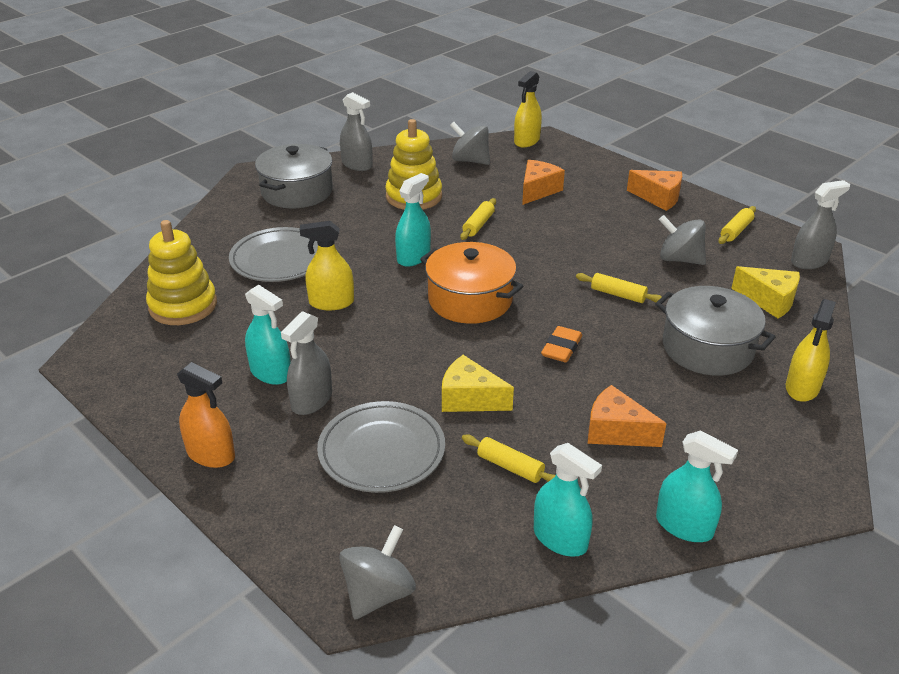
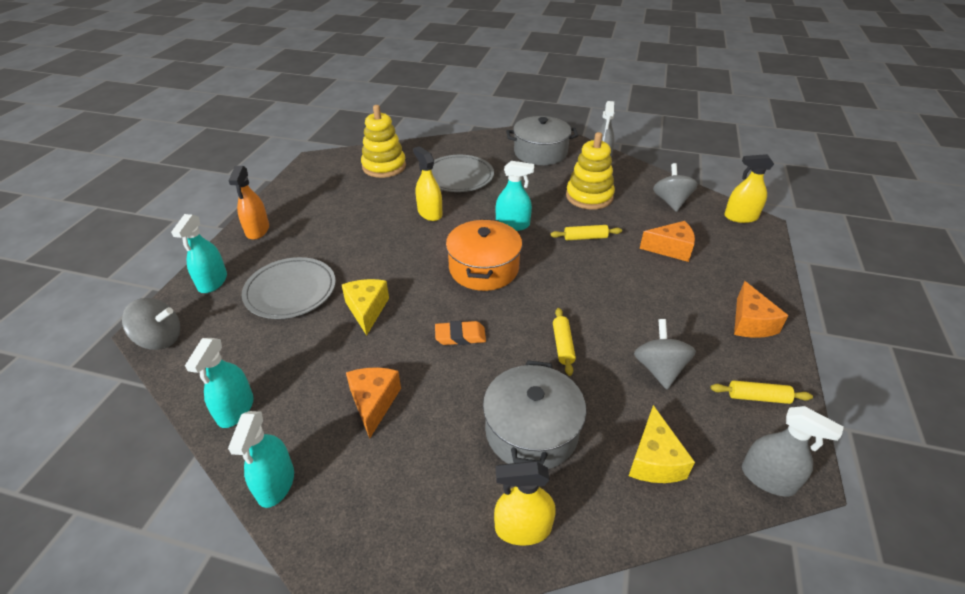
camera: 60 degrees right, 5 degrees up
(271, 373) = (342, 220): turquoise spray bottle -> turquoise spray bottle (213, 282)
(312, 400) = (325, 245): grey spray bottle -> none
(510, 467) = (302, 356): yellow rolling pin -> none

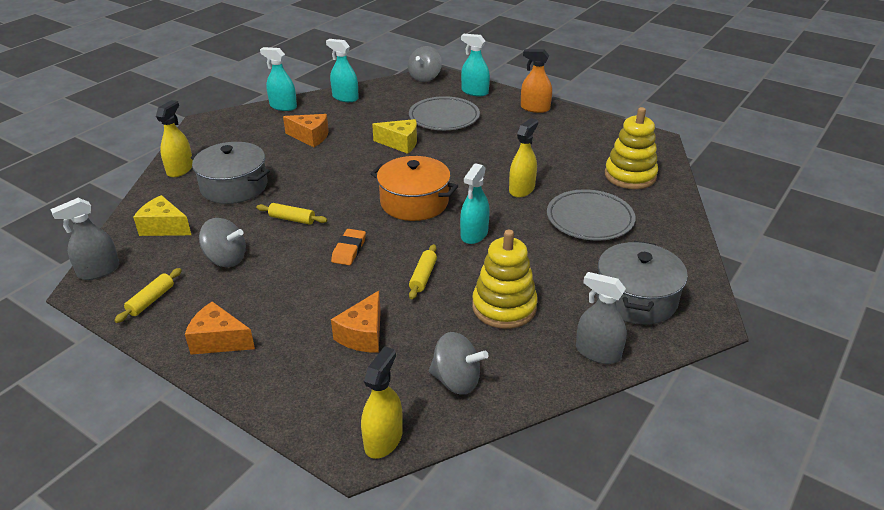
camera: 110 degrees right, 5 degrees down
(430, 213) = (521, 189): yellow spray bottle -> yellow spray bottle turned 45 degrees counterclockwise
(460, 336) = (341, 176): orange eraser -> orange eraser (349, 250)

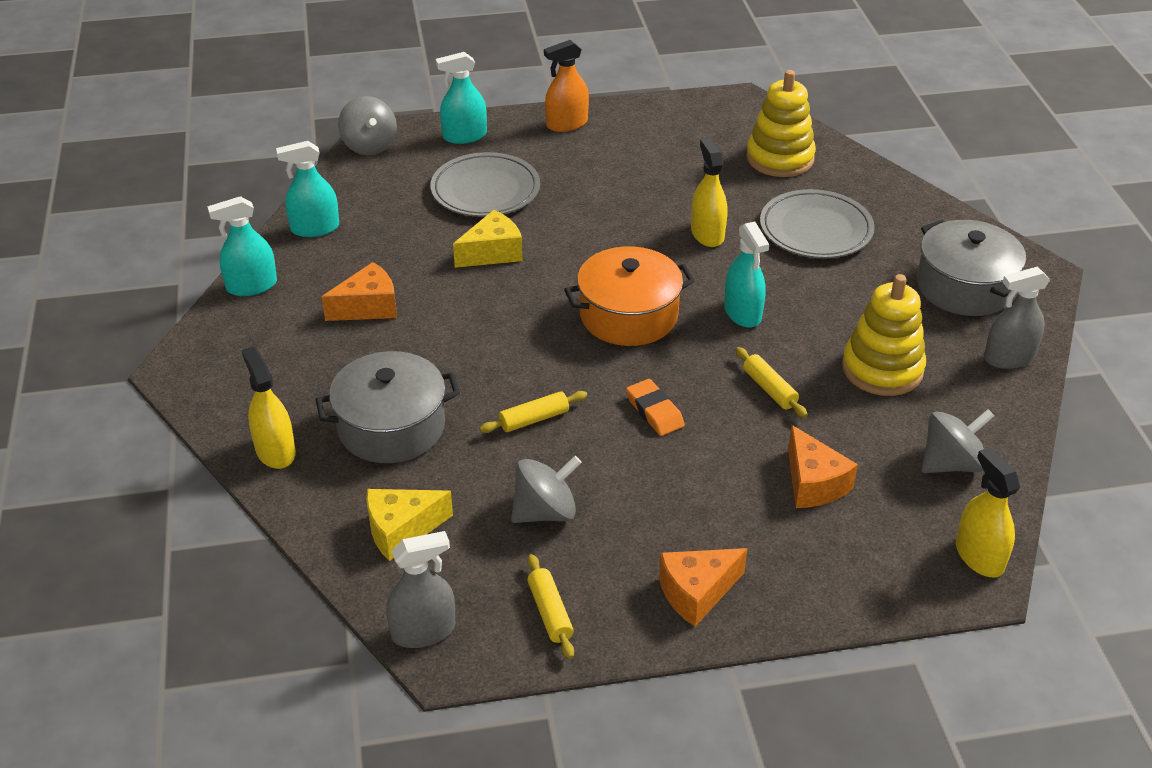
camera: 45 degrees left, 5 degrees up
(99, 271) = (423, 631): grey spray bottle -> grey spray bottle turned 120 degrees counterclockwise

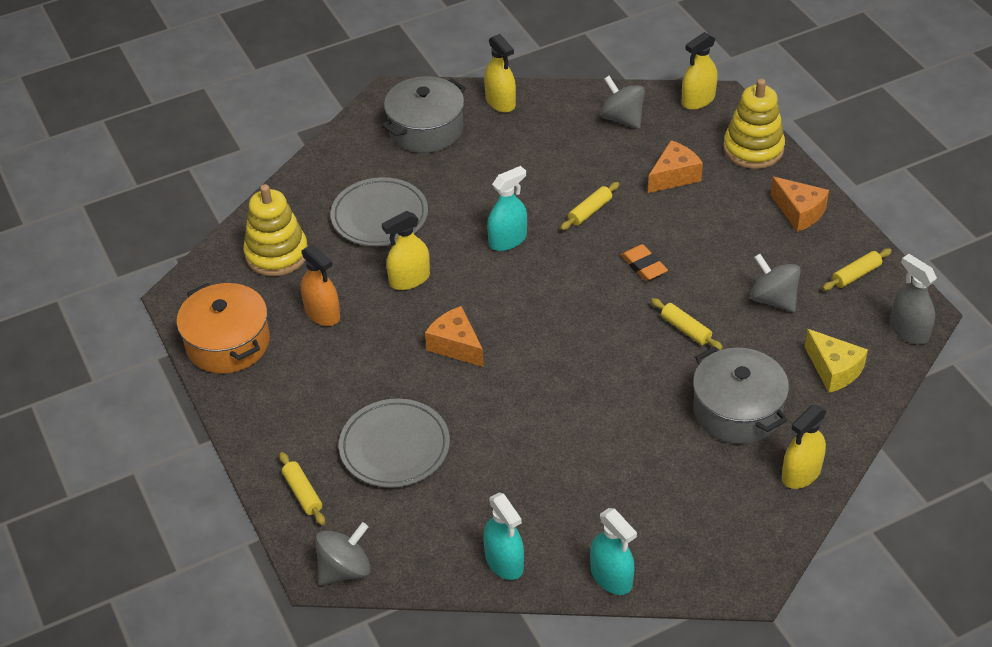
camera: 105 degrees left, 5 degrees up
(368, 307) = (603, 476): orange cheese -> orange cheese (456, 345)
(464, 136) = (303, 493): turquoise spray bottle -> yellow rolling pin
(492, 253) = (490, 413): yellow cheese -> none
(567, 124) = (257, 416): orange spray bottle -> orange spray bottle (322, 313)
(628, 315) = (539, 304): orange pot -> orange pot (228, 343)
(654, 411) = (643, 266): orange eraser -> orange eraser turned 75 degrees counterclockwise
(882, 369) = (541, 159): yellow stacking toy -> yellow stacking toy (753, 149)
(1009, 358) = (500, 102): grey spray bottle -> yellow spray bottle

